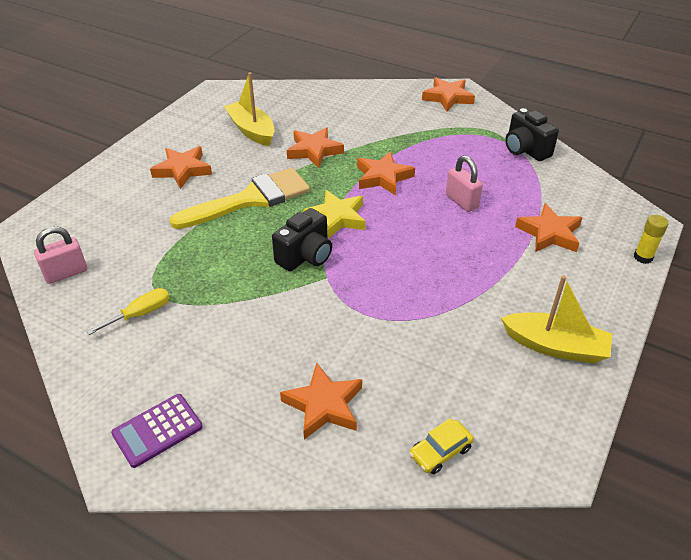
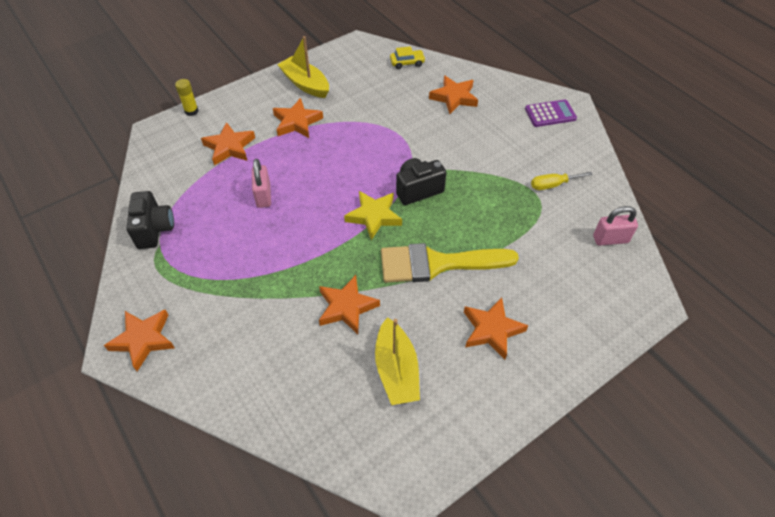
camera: 155 degrees left, 10 degrees up
(383, 177) = (306, 246): orange star -> orange star (297, 122)

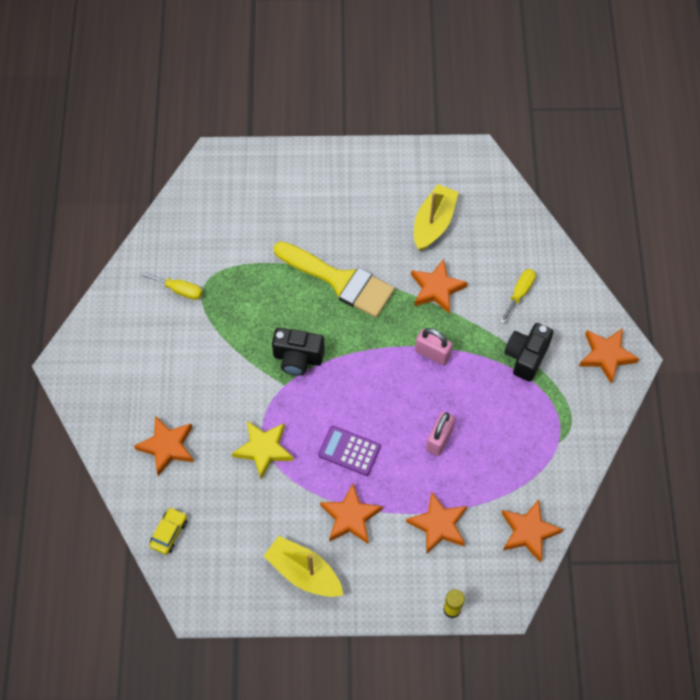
camera: 145 degrees left, 10 degrees up
(154, 229) = (556, 462): black camera -> black camera (526, 357)
(263, 350) = (519, 293): none -> yellow screwdriver
(305, 84) = (304, 572): yellow boat -> yellow boat turned 135 degrees clockwise
(374, 216) = (357, 355): yellow star -> yellow star (264, 449)
(407, 62) = (169, 533): yellow car -> yellow car turned 90 degrees clockwise
(492, 330) = (344, 209): orange star -> orange star (528, 532)
(550, 114) = (97, 364): purple calculator -> purple calculator (349, 451)
(610, 239) = (188, 217): pink padlock -> pink padlock (432, 353)

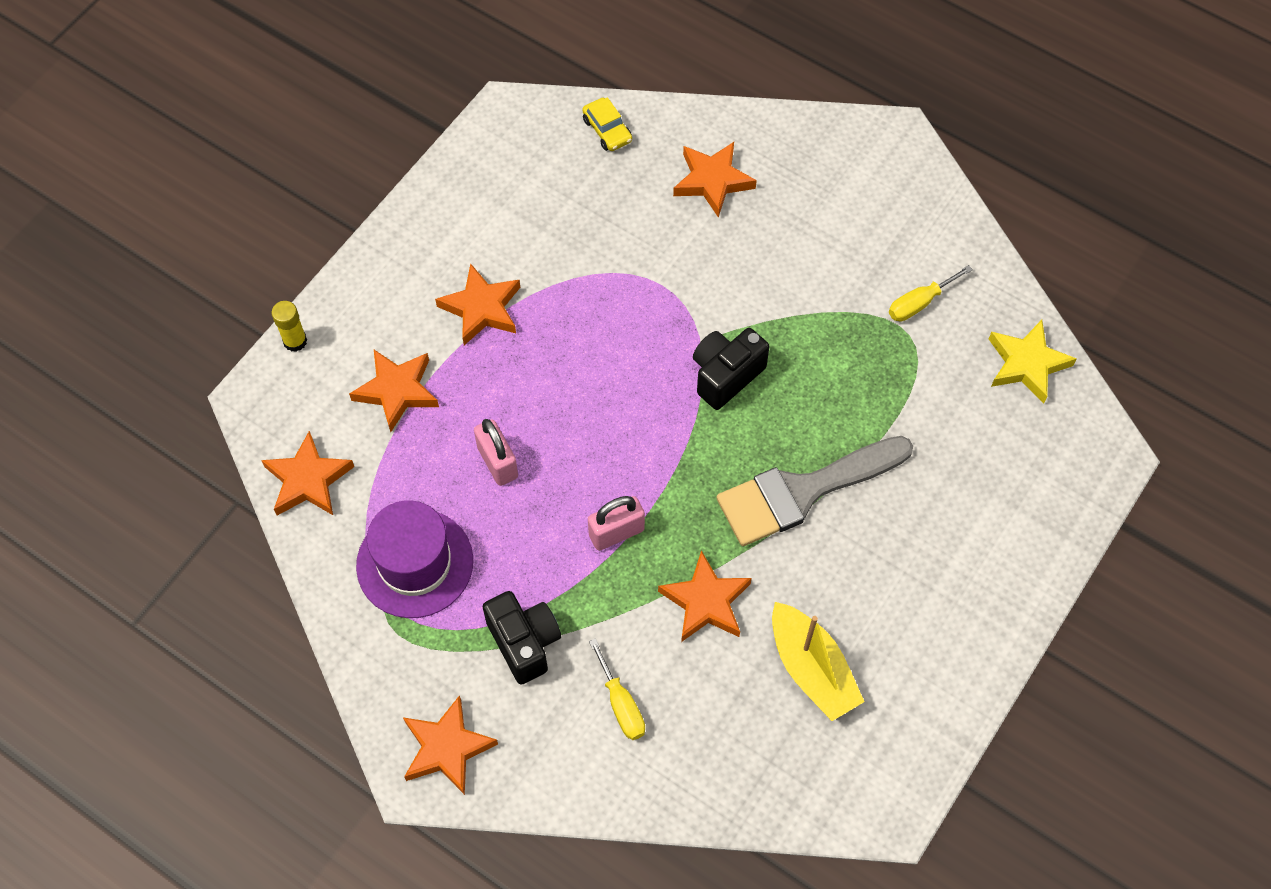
camera: 125 degrees right, 0 degrees up
(264, 449) = (633, 271): yellow star -> yellow star (1026, 364)
(304, 572) = (458, 227): yellow boat -> none
(340, 281) = (803, 491): yellow brush -> grey brush
(349, 451) = (561, 357): purple calculator -> none
(528, 440) = (415, 563): none -> purple hat

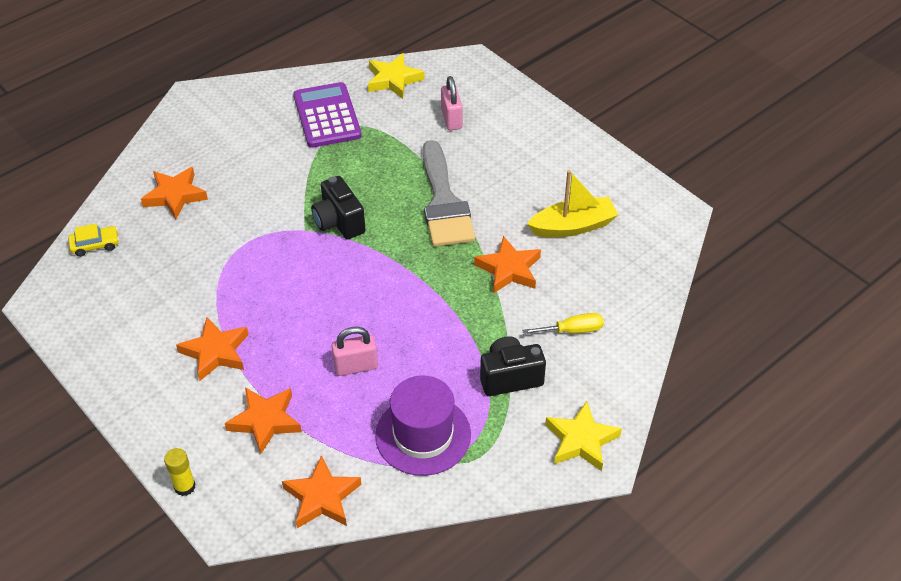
camera: 75 degrees left, 15 degrees down
(447, 748) = (581, 440): orange star -> yellow star
(616, 532) = (439, 307): pink padlock -> pink padlock (451, 119)
(919, 303) = (327, 116): yellow screwdriver -> purple calculator

